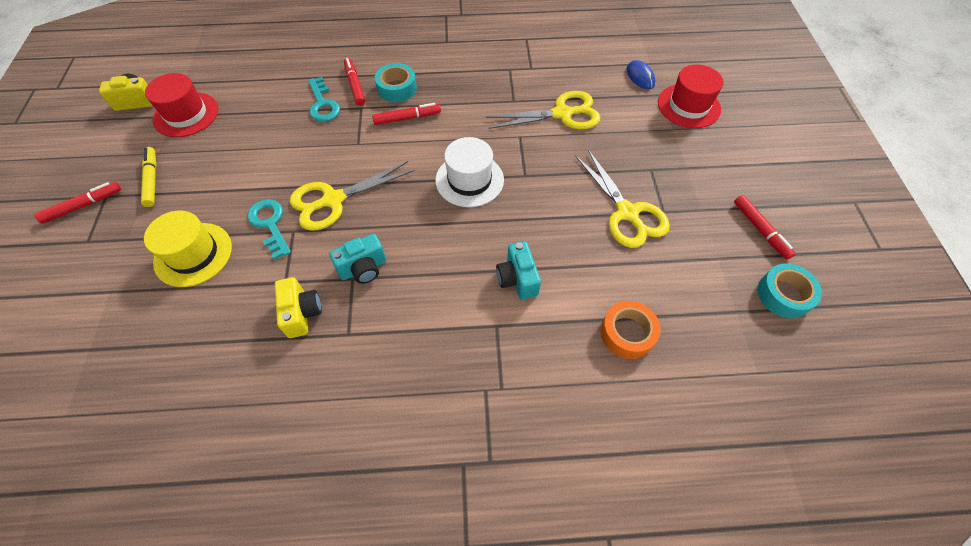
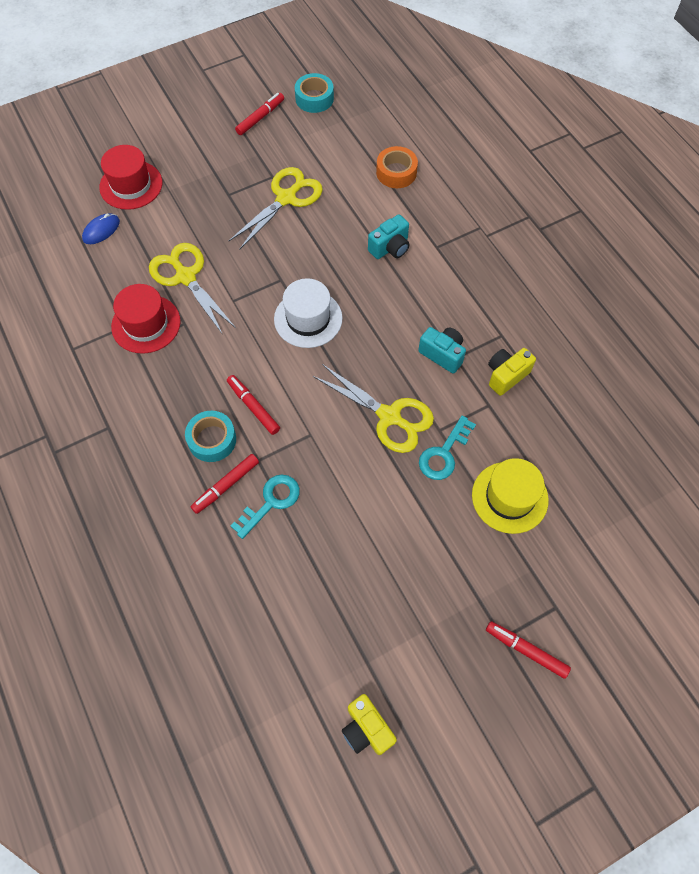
camera: 115 degrees left, 5 degrees up
(152, 180) = (459, 606): yellow marker -> none
(186, 114) = (357, 646): red hat -> red hat (146, 324)

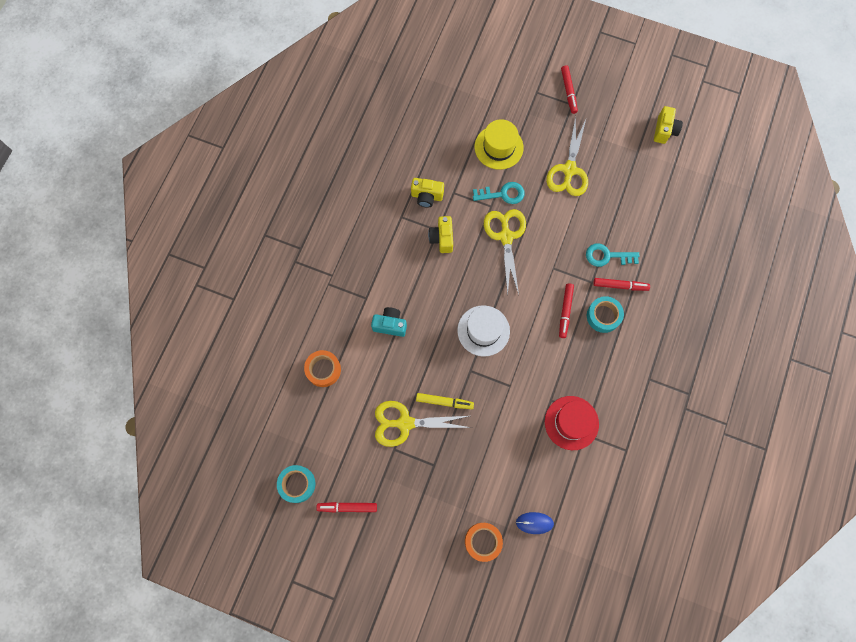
camera: 130 degrees left, 10 degrees up
(131, 185) = (483, 541): red hat -> orange tape
(186, 277) = (519, 431): yellow scissors -> yellow scissors (569, 170)
(273, 239) = (444, 402): none -> yellow marker
(442, 354) = (442, 238): turquoise camera -> yellow camera

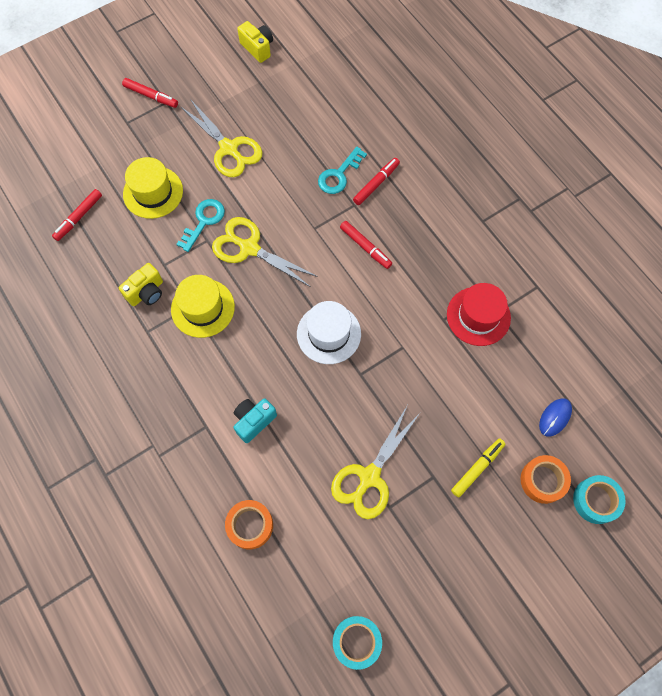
camera: 55 degrees left, 5 degrees down
(347, 507) = (418, 600): red marker -> red marker (79, 217)
(442, 238) = (203, 308): yellow camera -> yellow hat
(444, 402) = (375, 421): yellow marker -> yellow marker (477, 468)
(603, 316) = (394, 217): turquoise tape -> turquoise tape (596, 500)

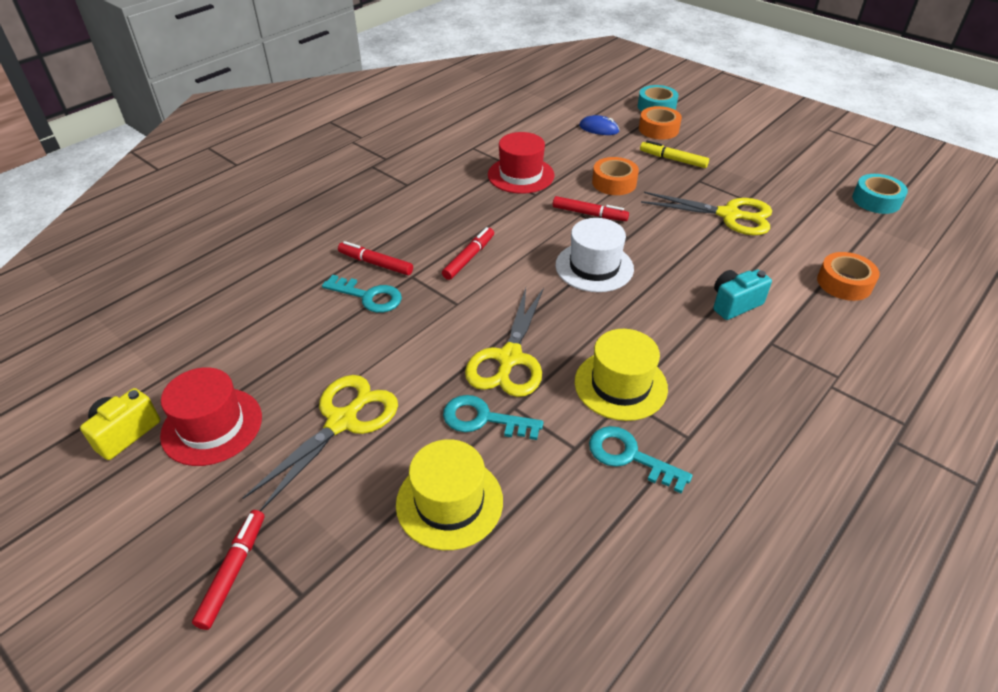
camera: 105 degrees left, 25 degrees down
(79, 217) = (535, 607): red marker -> red marker (589, 214)
(146, 292) = (629, 456): yellow camera -> turquoise key
(248, 86) = (212, 426): none -> red hat
(254, 421) = (734, 304): turquoise camera -> turquoise camera turned 120 degrees clockwise
(447, 394) = (614, 183): none -> orange tape

